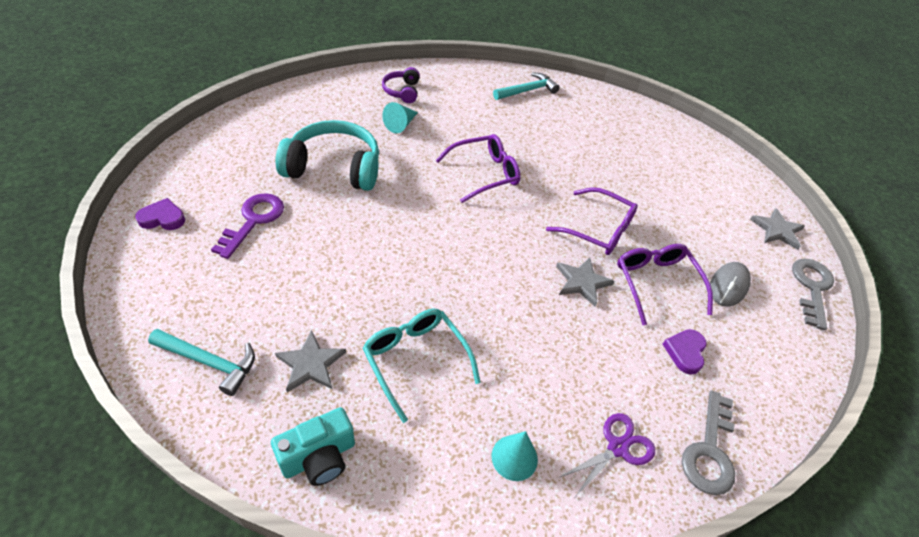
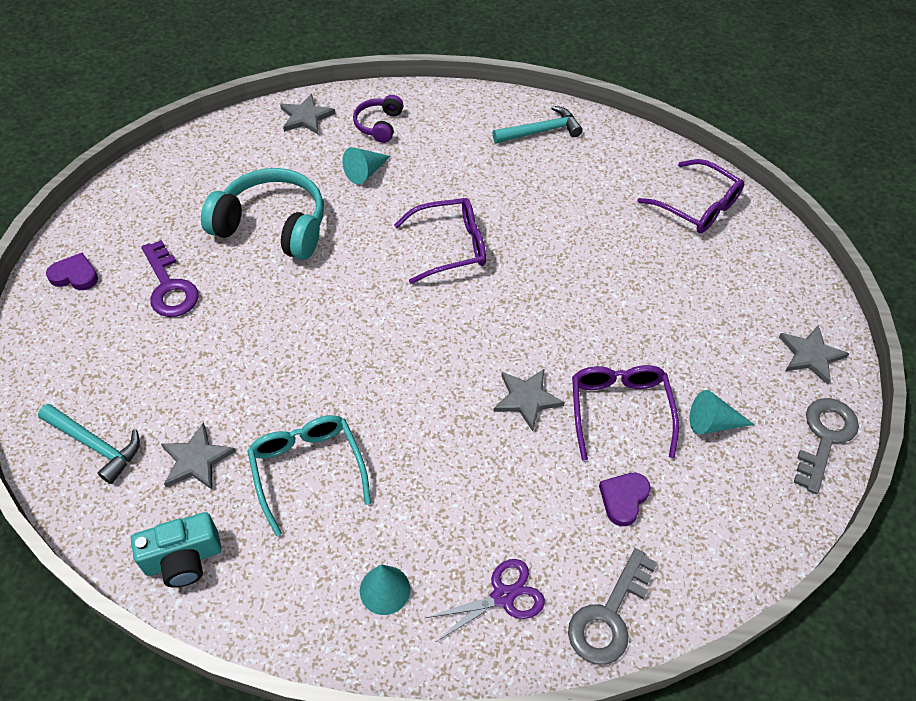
camera: 15 degrees right, 5 degrees up
(253, 220) = (169, 286): purple key -> purple key turned 120 degrees clockwise
(341, 88) = (306, 117): none -> grey star
(598, 229) = (570, 333): purple glasses -> purple glasses (697, 206)
(728, 286) = (712, 423): grey mouse -> turquoise cone

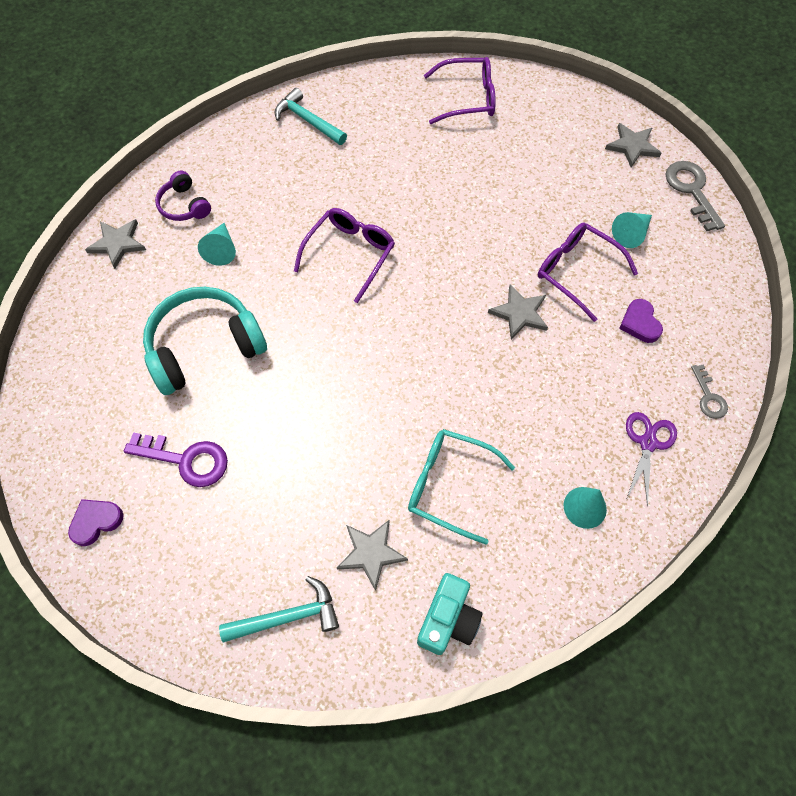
camera: 45 degrees left, 10 degrees up
(541, 131) = (307, 121): turquoise hammer -> turquoise hammer turned 75 degrees counterclockwise
(609, 616) = (708, 397): grey key -> grey key, size x0.59

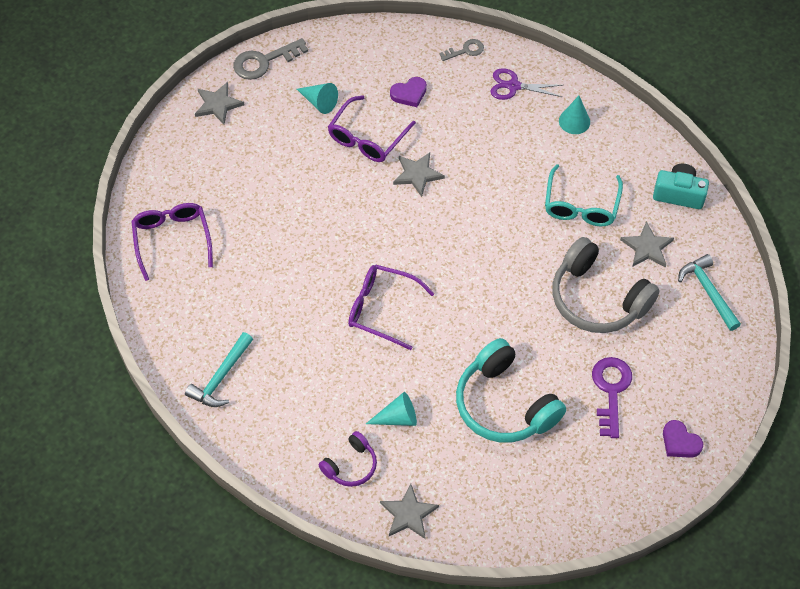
camera: 100 degrees left, 5 degrees down
(311, 474) = (597, 298): none -> grey headphones

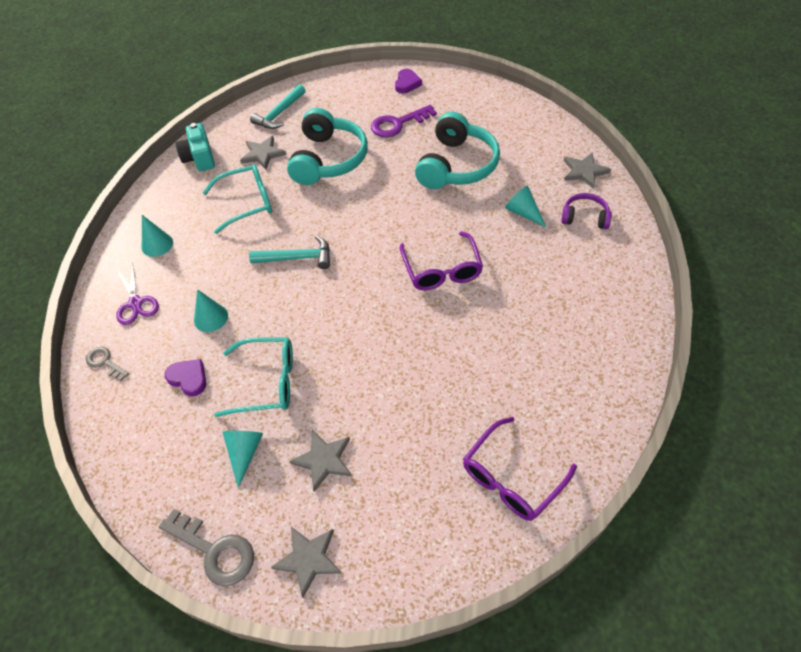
camera: 120 degrees left, 5 degrees down
(221, 377) = (603, 339): turquoise hammer -> turquoise hammer (297, 258)
(367, 138) = (266, 382): purple glasses -> turquoise glasses
(417, 174) = (285, 319): grey star -> grey star (323, 460)
(459, 128) = (211, 318): none -> turquoise cone
(597, 298) = (328, 159): grey headphones -> turquoise headphones

